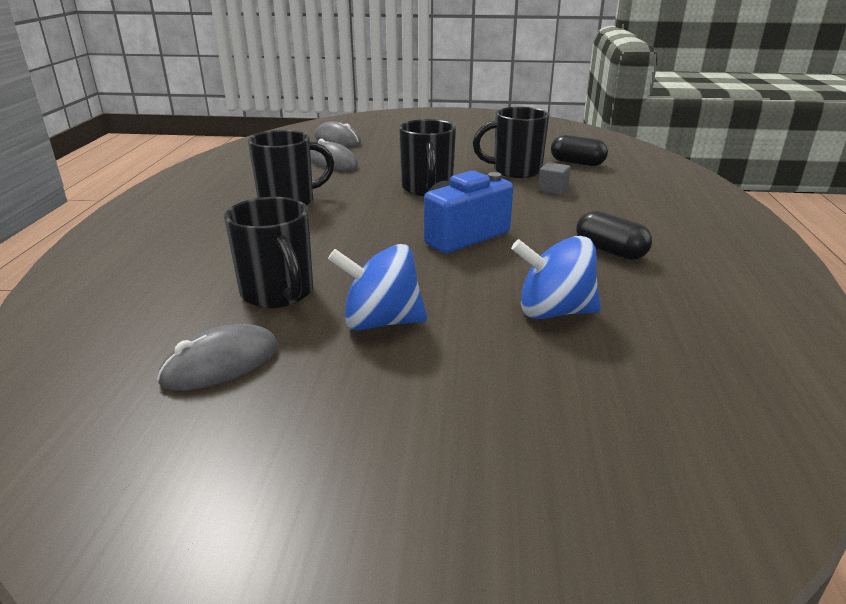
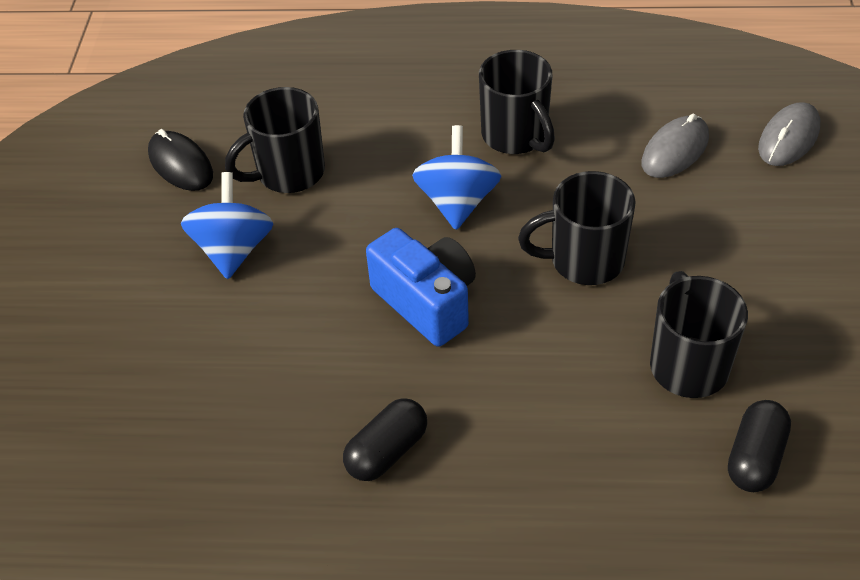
camera: 90 degrees right, 20 degrees up
(221, 364) = (181, 164): grey mouse -> black mouse
(552, 190) = (607, 409): grey cube -> none
(554, 312) = (242, 379): blue spinning top -> blue spinning top (457, 202)

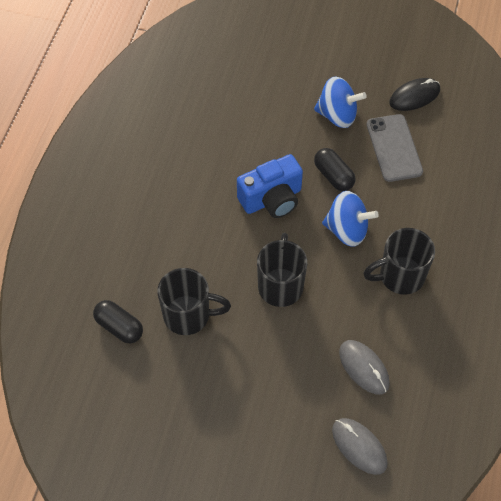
camera: 100 degrees right, 10 degrees up
(288, 173) = (394, 148): black mug -> grey phone
(387, 451) = (180, 164): black capsule -> black capsule (333, 176)

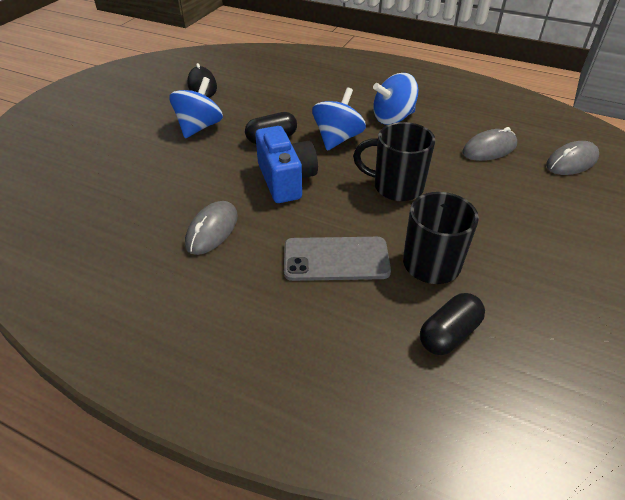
camera: 80 degrees left, 15 degrees down
(199, 162) = (212, 230): none -> grey mouse
(394, 148) = (254, 103): grey phone -> grey phone (336, 259)
(400, 276) = (393, 118): black mug -> blue spinning top

